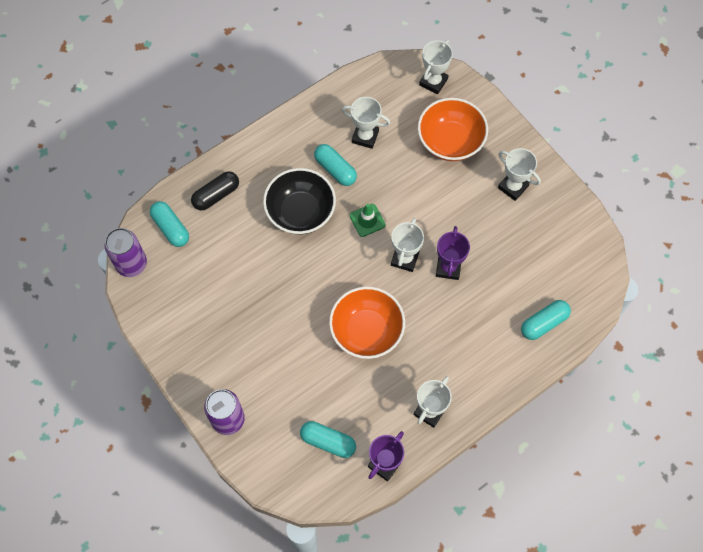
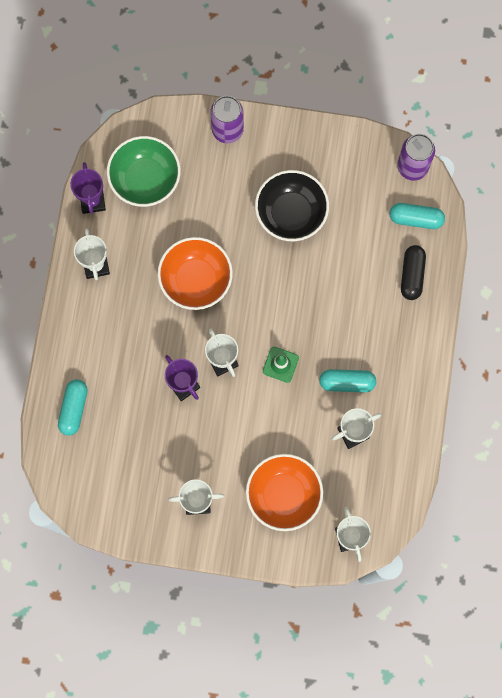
camera: 135 degrees right, 10 degrees up
(300, 212) = (336, 323): black bowl -> black bowl (291, 213)
(328, 441) = (145, 179): turquoise capsule -> green bowl

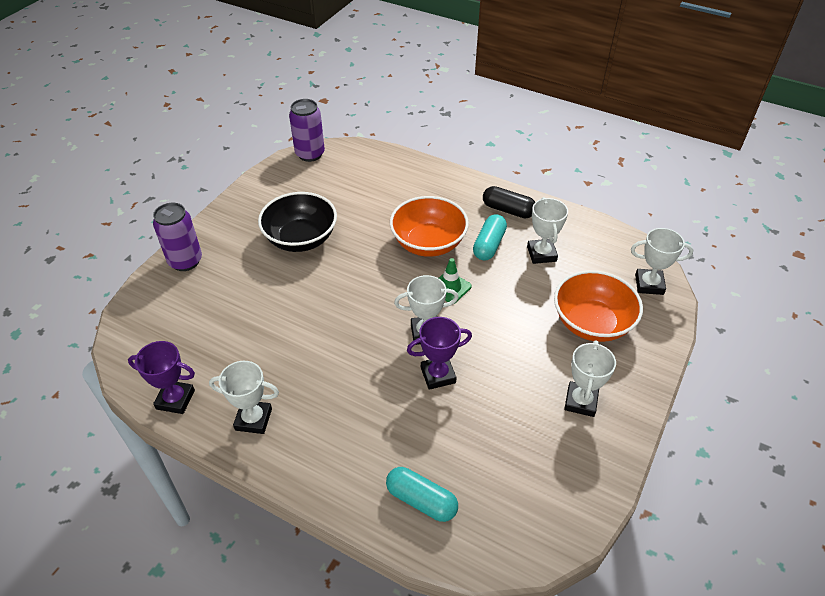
camera: 70 degrees left, 30 degrees down
(145, 179) = (186, 342): green bowl -> none
(196, 280) = (325, 330): orange bowl -> orange bowl (428, 243)
(412, 275) = (406, 178): black capsule -> black capsule (508, 210)
(416, 219) = (357, 164): turquoise capsule -> none

